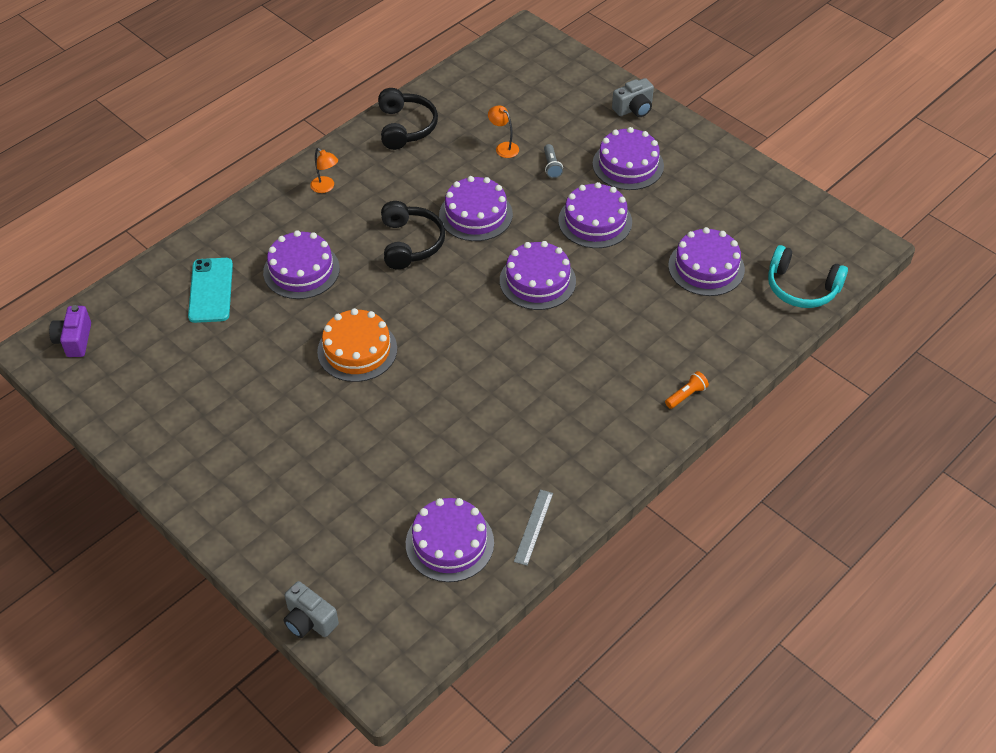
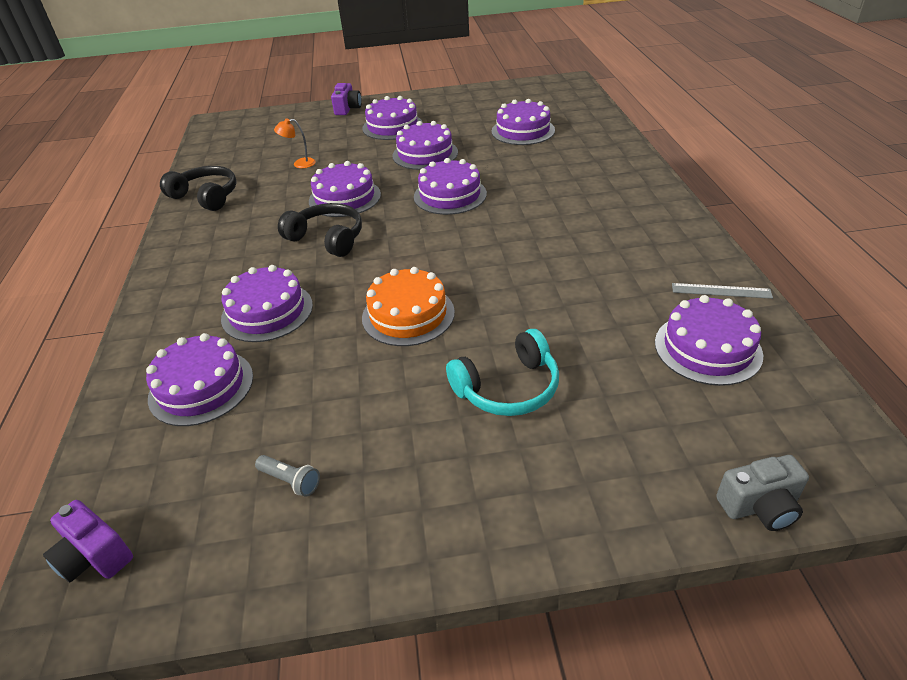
camera: 50 degrees left, 10 degrees down
(211, 290) = (201, 387): turquoise phone -> purple cake
(326, 187) = (197, 259): orange lamp -> none
(533, 527) = (721, 291): grey ruler -> grey ruler turned 45 degrees counterclockwise
(551, 166) = (348, 152): grey flashlight -> grey flashlight (290, 481)
(634, 109) = (347, 109): grey camera -> purple camera
(686, 395) = (635, 175): orange flashlight -> none
(801, 287) = (580, 108): turquoise headphones -> turquoise headphones (508, 388)

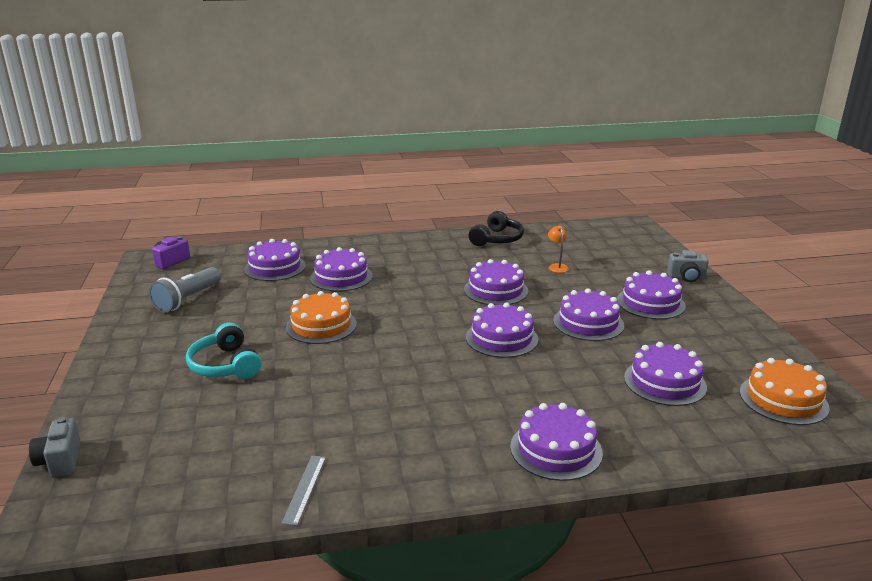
camera: 85 degrees right, 15 degrees down
(290, 481) = (187, 299): grey flashlight -> grey flashlight, size x2.02
(327, 238) = (430, 288): black headphones -> none
(347, 109) = (686, 277): purple camera -> grey camera
(541, 97) = (783, 399): none -> orange cake
(707, 348) = (225, 465): purple cake -> purple cake (556, 449)

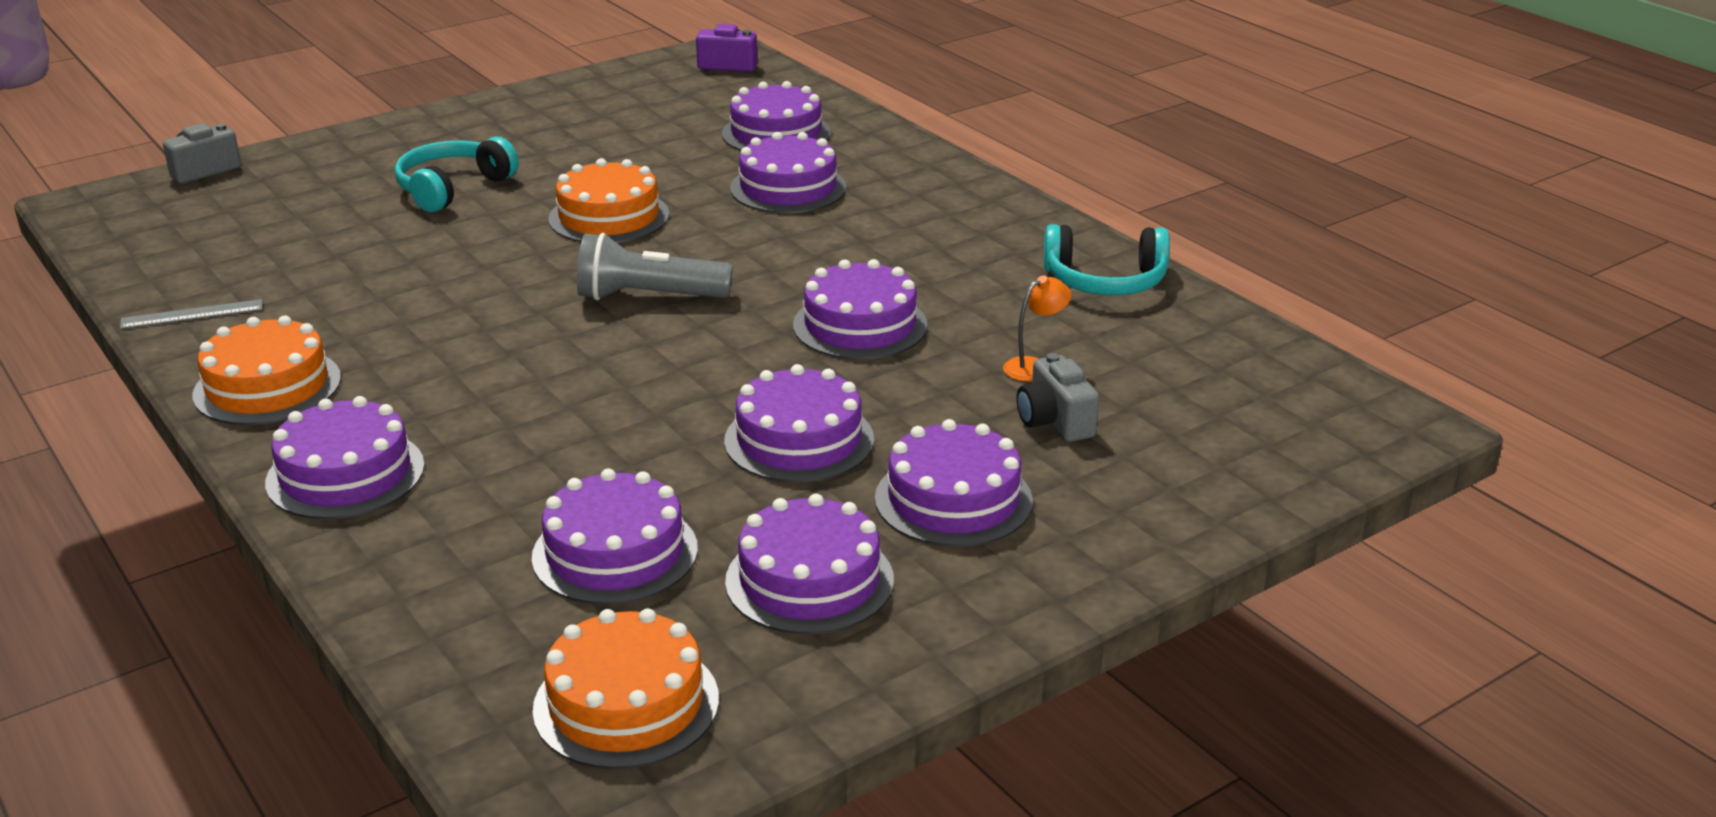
camera: 65 degrees right, 5 degrees up
(187, 299) = (619, 111): grey flashlight -> grey flashlight (648, 297)
(433, 466) = (267, 386): none -> orange cake
(497, 239) = (1105, 281): black headphones -> turquoise headphones
(501, 338) = (673, 366): purple cake -> purple cake (809, 580)
(686, 277) = (1140, 533): grey camera -> grey camera (1055, 421)

